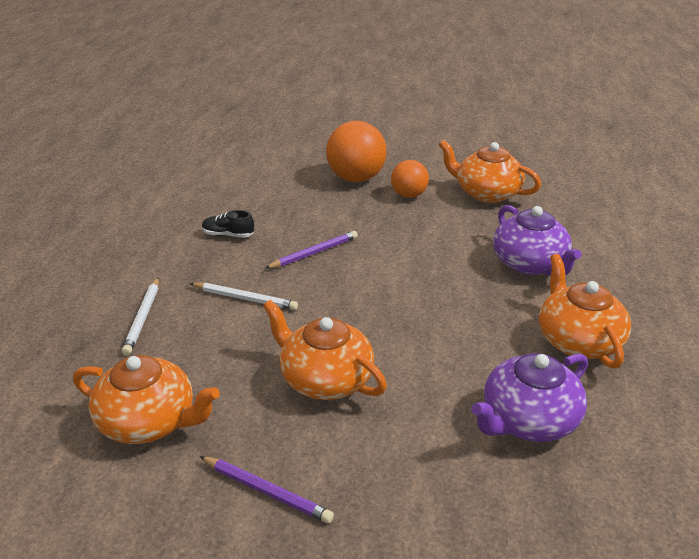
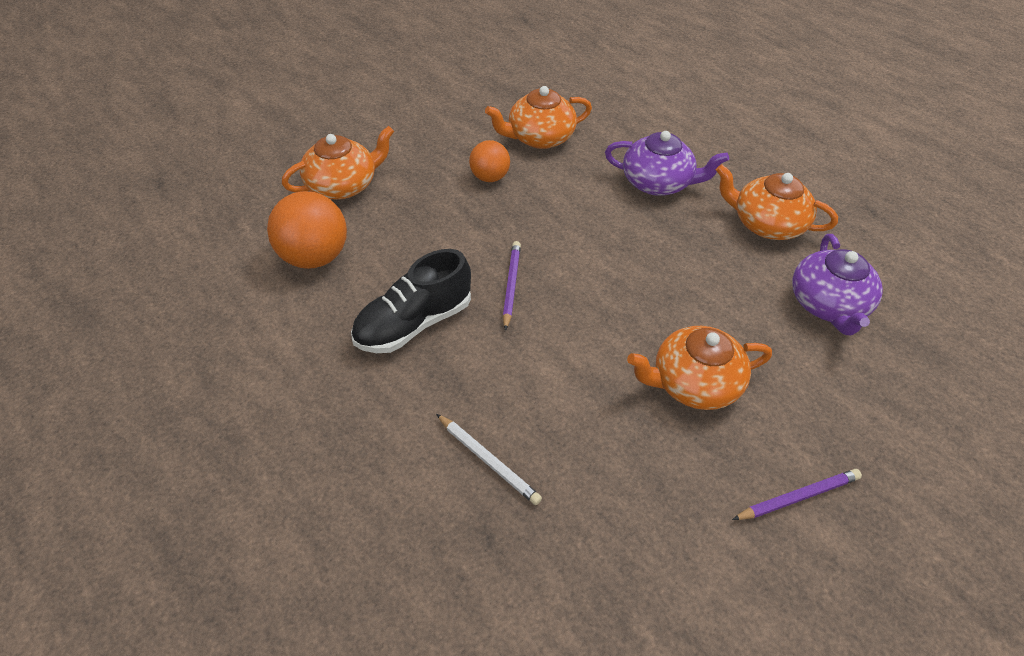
camera: 50 degrees left, 15 degrees up
(149, 422) = (652, 534): orange teapot -> orange teapot (343, 185)
(228, 235) = (414, 323): black shoe -> black shoe, size x2.04
(245, 298) = (533, 370): white pencil -> none
(356, 178) = (422, 188): orange ball -> orange ball (315, 257)

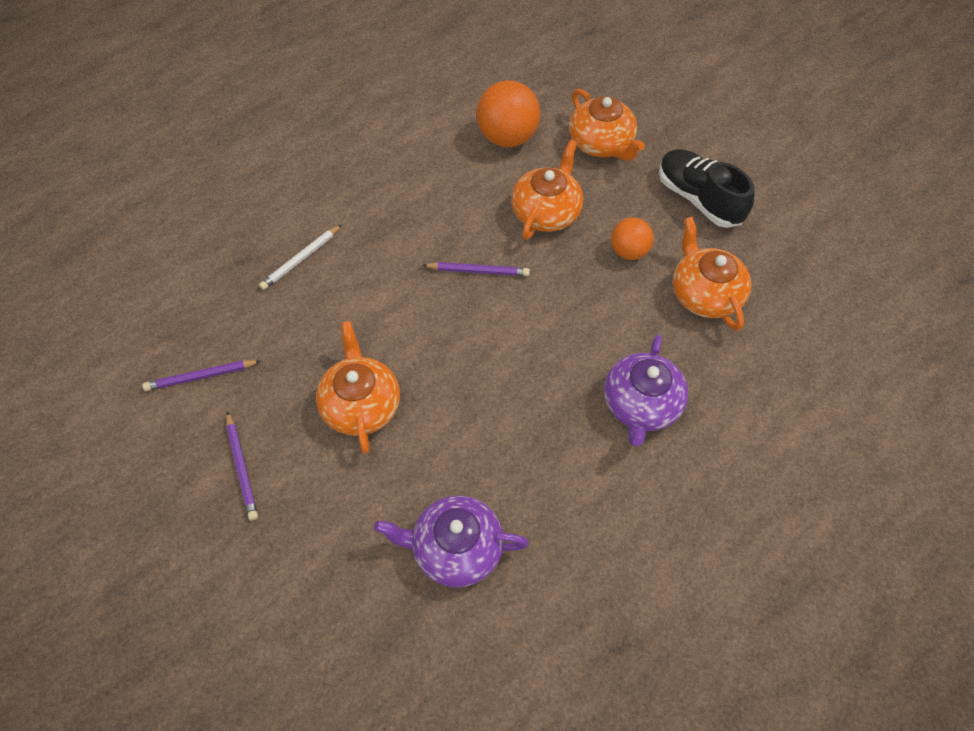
camera: 90 degrees right, 10 degrees up
(414, 323) = (434, 207): black shoe -> black shoe (698, 199)
(683, 565) = (201, 377): none -> purple pencil
(767, 224) = (581, 511): orange teapot -> orange teapot (546, 212)

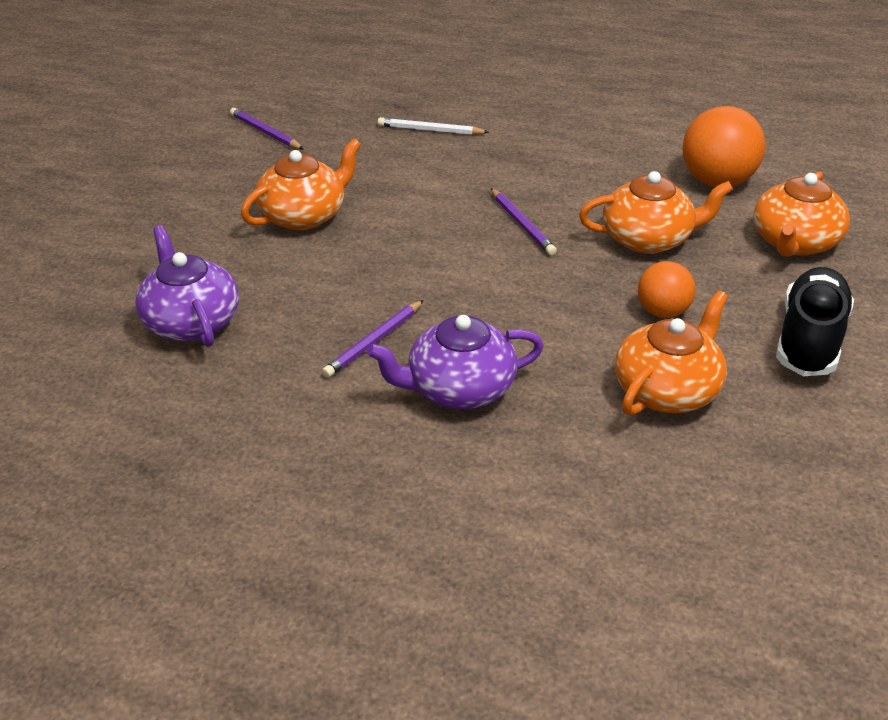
camera: 60 degrees right, 20 degrees down
(242, 467) = (194, 183): purple pencil -> purple pencil (374, 342)

